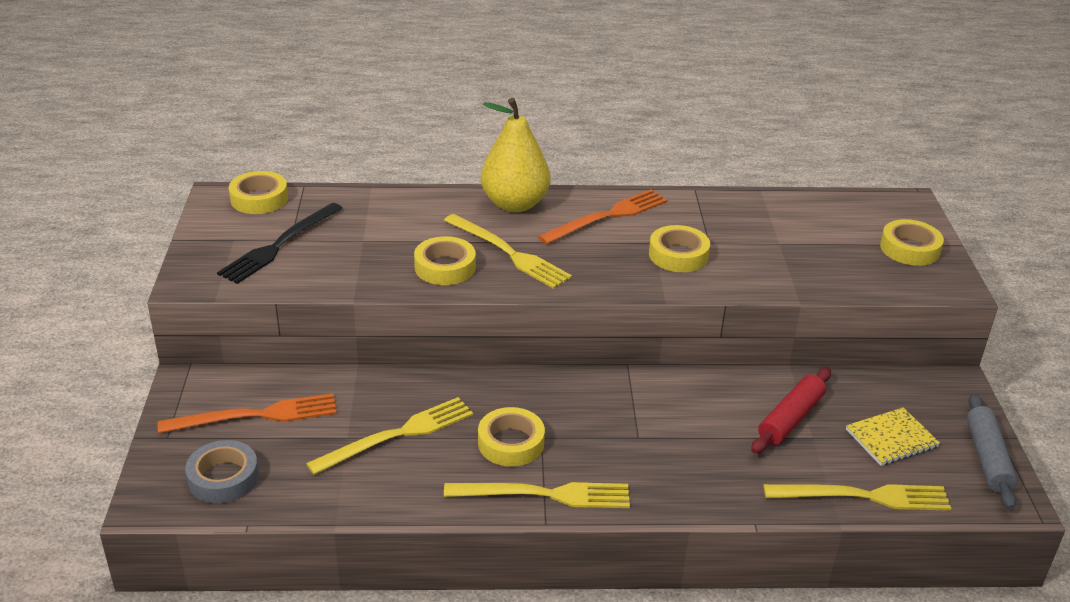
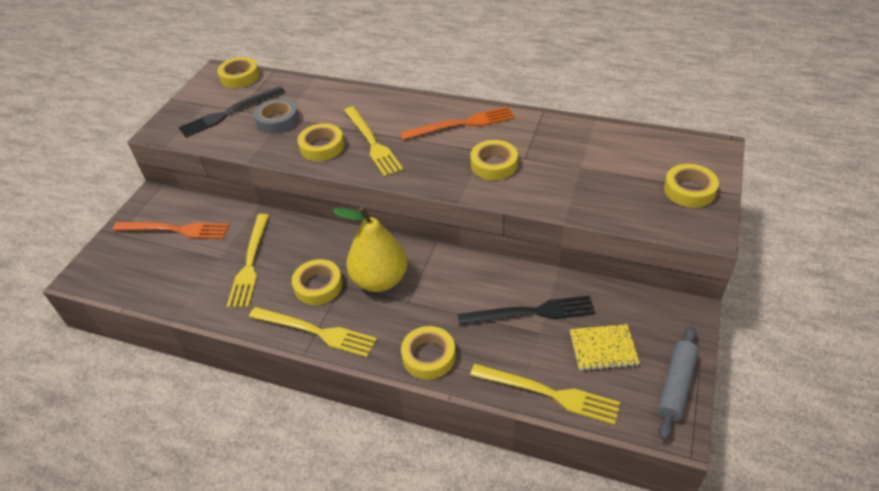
camera: 25 degrees right, 10 degrees up
(223, 478) = (130, 270): grey tape -> grey tape (277, 120)
(397, 435) = (250, 263): yellow fork -> yellow fork turned 105 degrees clockwise
(515, 204) = (402, 104): yellow pear -> yellow pear (380, 280)
(703, 490) = (428, 356): none -> yellow tape
(790, 418) = (531, 312): red rolling pin -> black fork

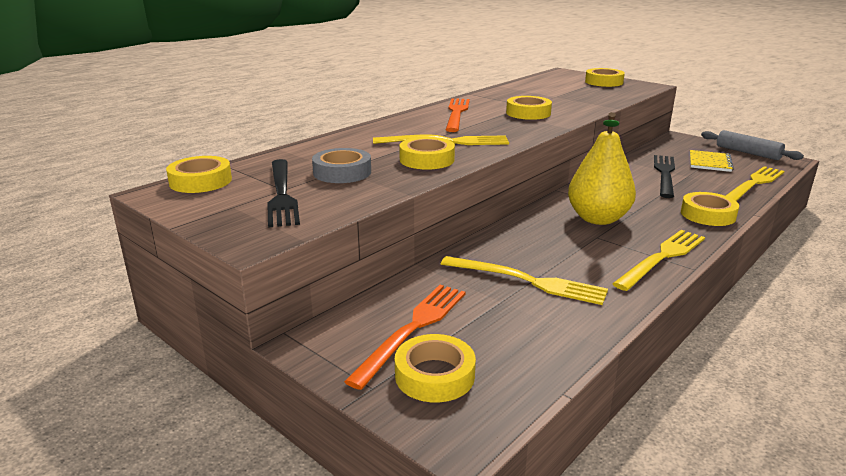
camera: 70 degrees left, 20 degrees down
(318, 286) = (591, 247): yellow tape -> yellow tape (434, 375)

